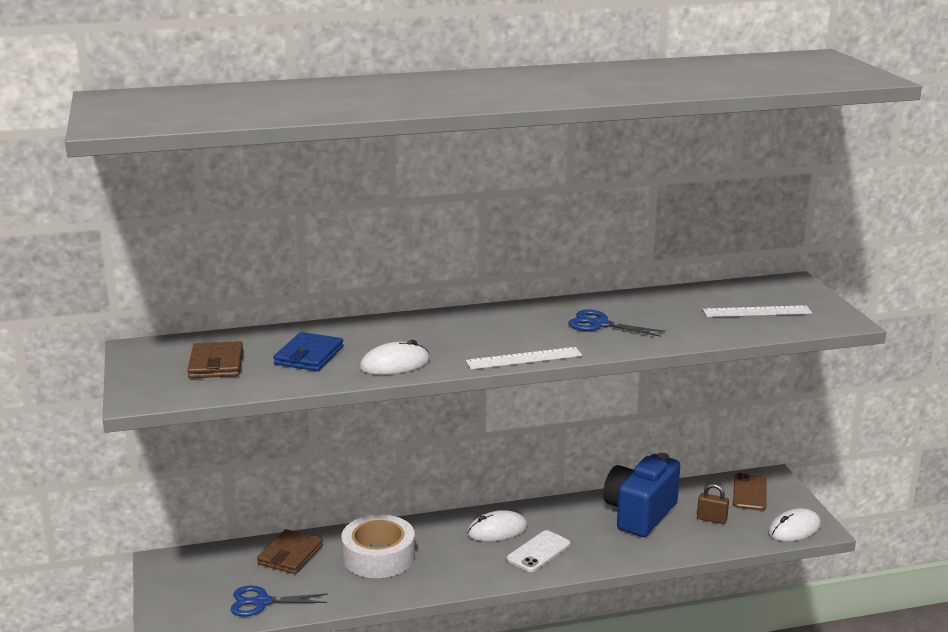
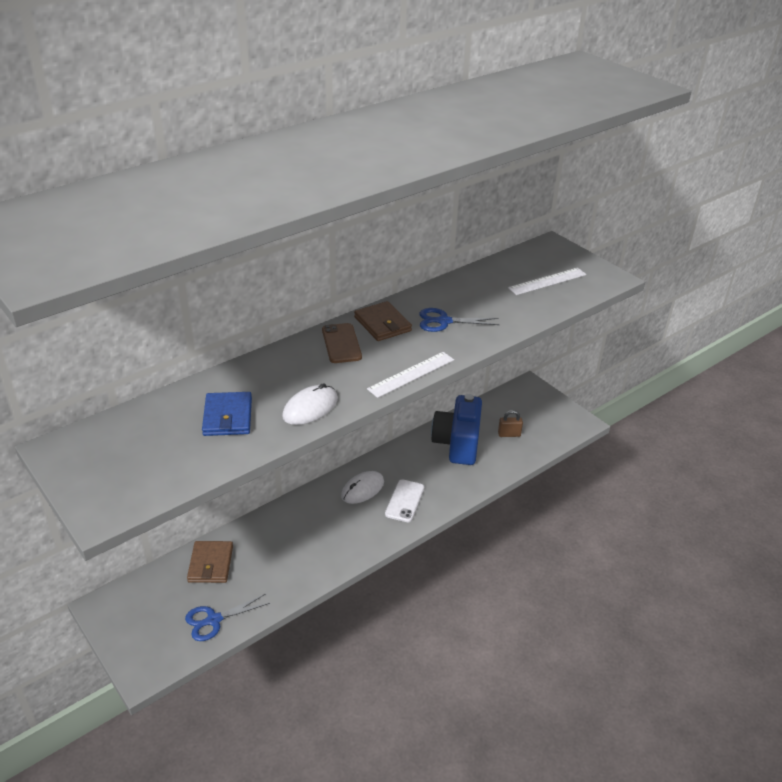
camera: 25 degrees left, 15 degrees up
(216, 364) = (148, 449): brown wallet -> brown wallet (382, 324)
(378, 556) = (284, 543): white tape -> none
(749, 493) = (521, 403): brown phone -> brown phone (341, 343)
(794, 529) = (567, 427): white mouse -> none

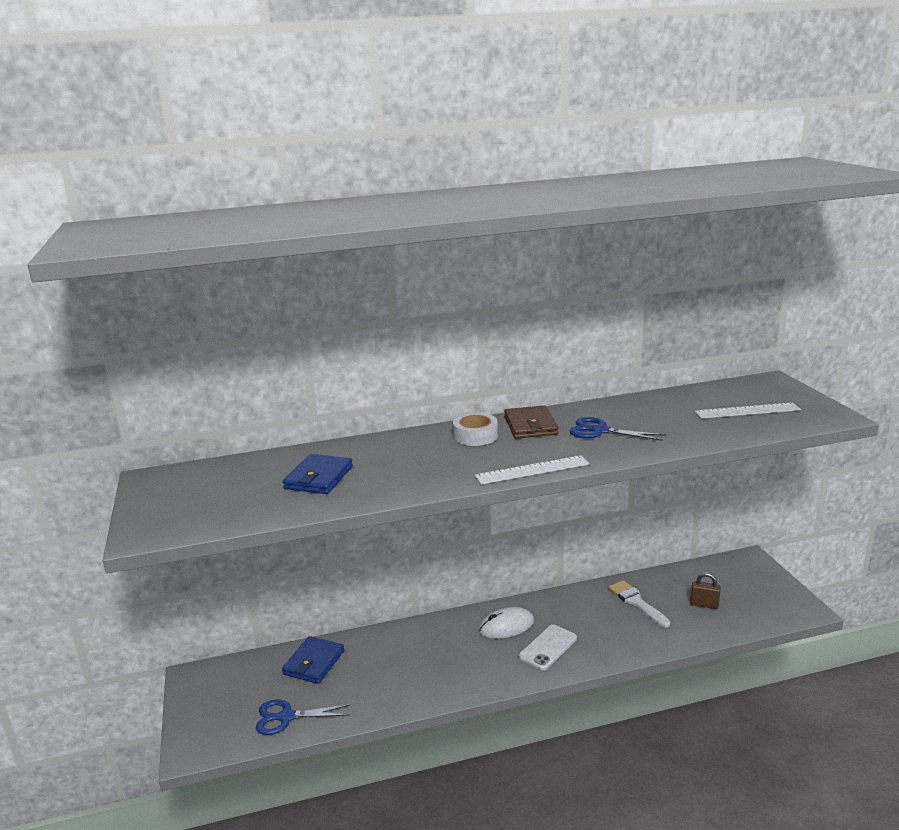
camera: 25 degrees right, 15 degrees down
(210, 564) = (314, 662): brown wallet -> blue wallet
(310, 408) = (404, 482): white mouse -> none
(341, 343) = (475, 436): brown phone -> white tape
(457, 443) = (636, 602): blue camera -> white brush

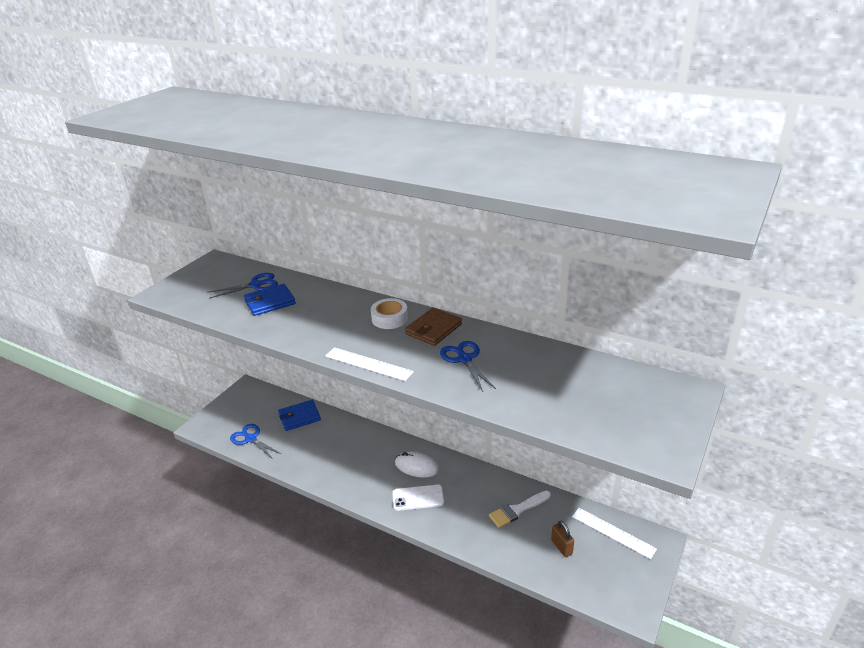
camera: 45 degrees right, 10 degrees up
(265, 473) = (255, 285): none -> blue scissors
(636, 602) = (517, 510): white brush -> white brush turned 135 degrees counterclockwise
(747, 411) = (603, 406): white ruler -> white ruler (613, 532)

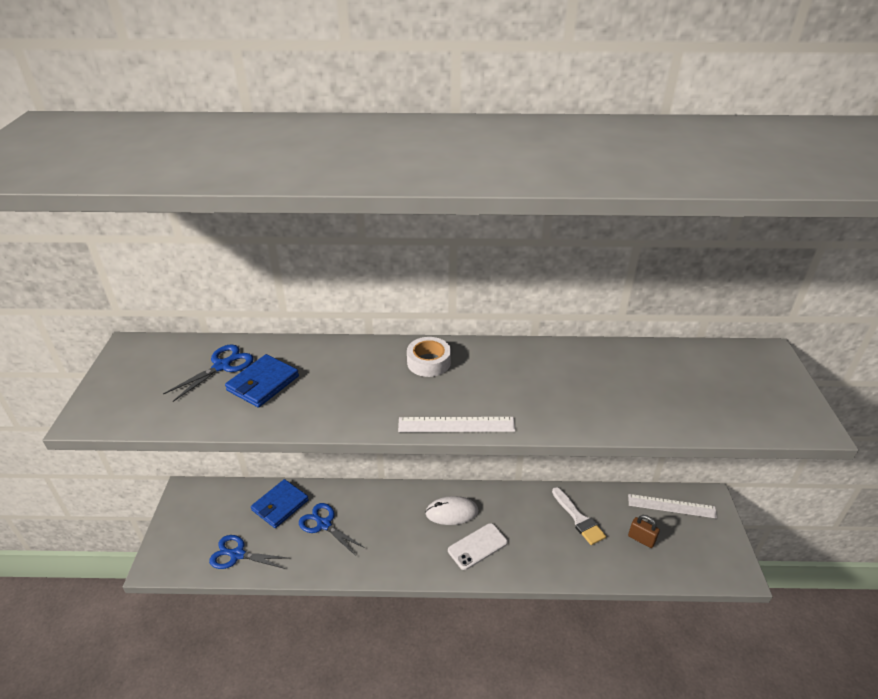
camera: 30 degrees left, 5 degrees up
(433, 329) = (487, 360): brown wallet -> none
(464, 359) = (550, 385): blue scissors -> blue scissors (324, 524)
(517, 510) = (578, 519): white brush -> white brush turned 60 degrees counterclockwise

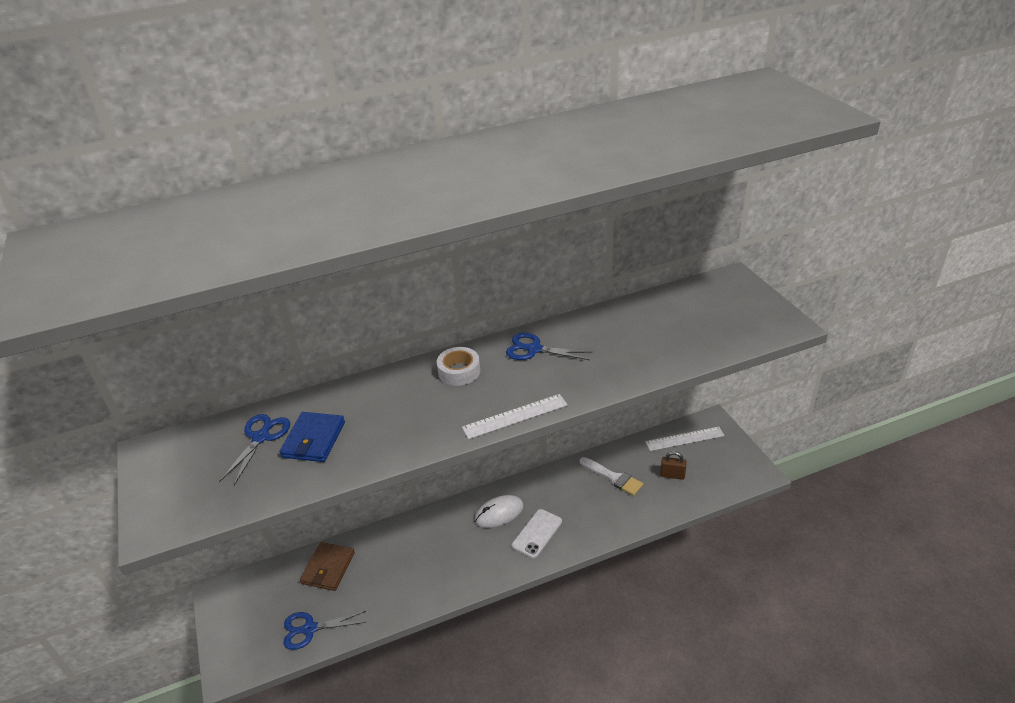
camera: 20 degrees left, 0 degrees up
(280, 505) = (328, 568): blue wallet -> brown wallet
(324, 524) = (382, 569): blue scissors -> blue scissors (534, 349)

